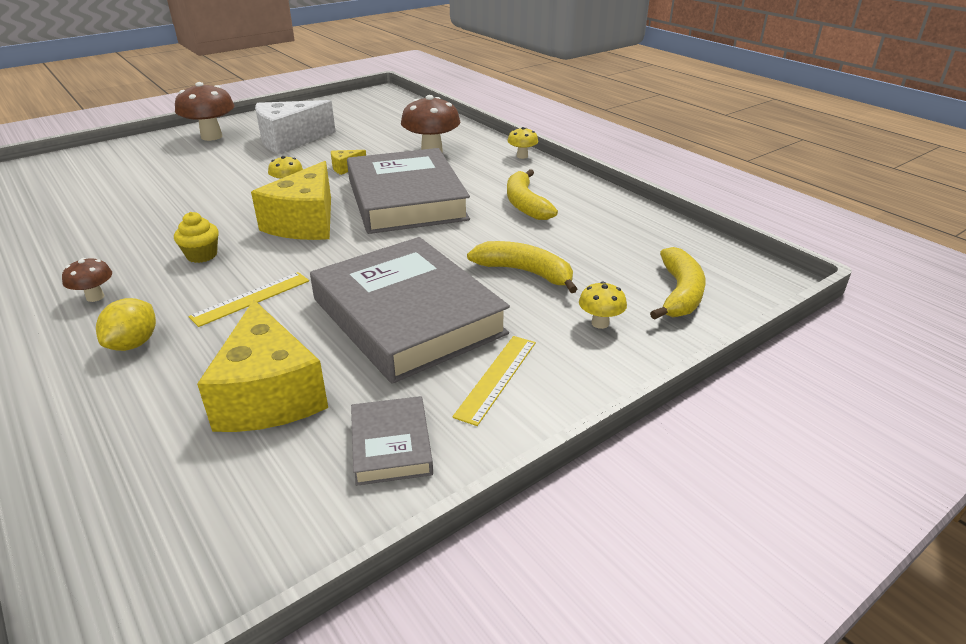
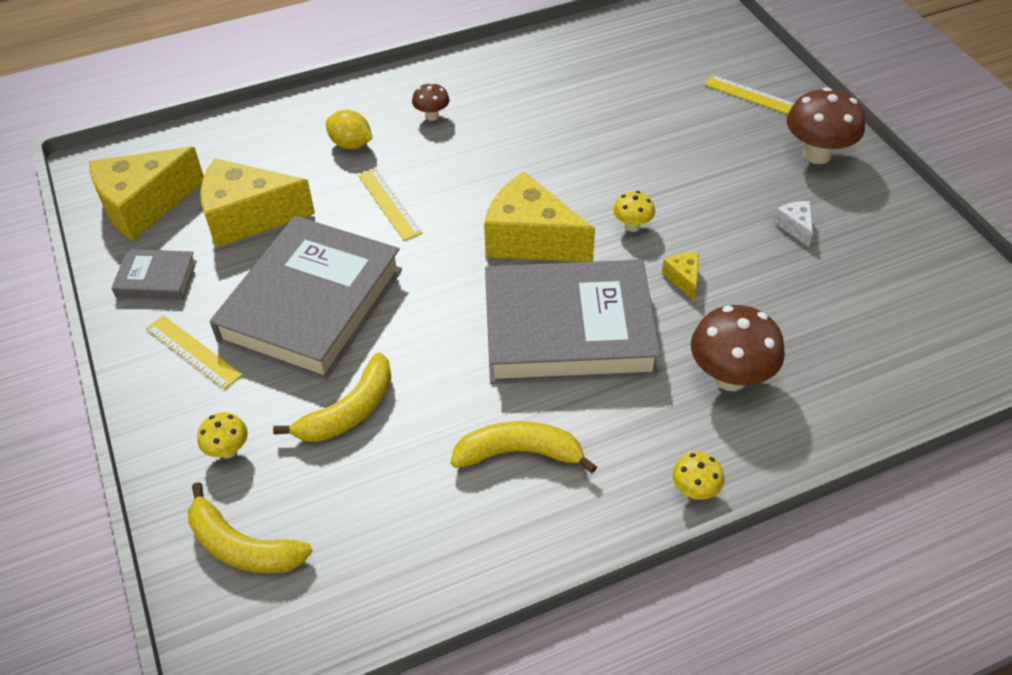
camera: 105 degrees right, 15 degrees up
(129, 156) = (753, 96): none -> yellow ruler
(202, 255) = (483, 169): yellow cupcake -> none
(237, 512) = (144, 206): none -> yellow cheese
(290, 140) = (795, 227): white cheese -> white cheese, size x0.43
(408, 316) = (312, 305): grey book -> grey book turned 45 degrees counterclockwise

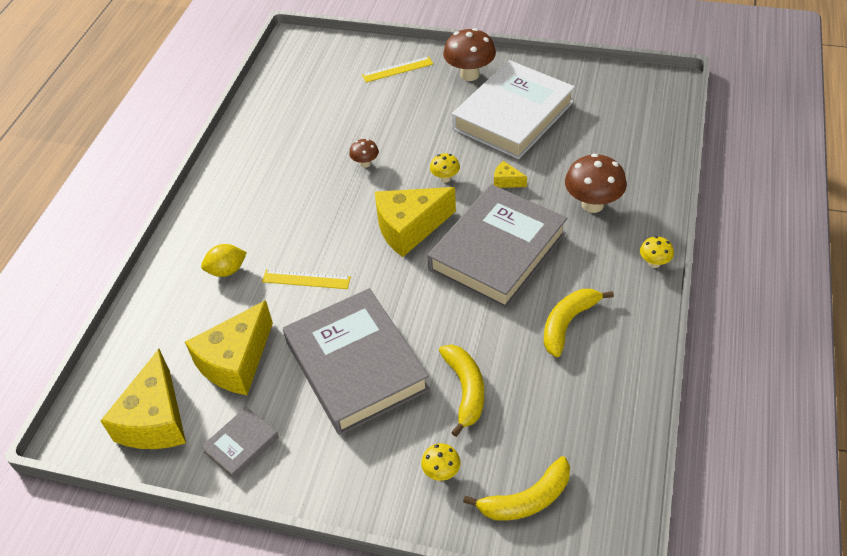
camera: 50 degrees left, 0 degrees up
(193, 352) = (335, 453): yellow ruler -> none
(432, 116) = (247, 215): brown mushroom -> brown mushroom (365, 163)
(795, 227) = (513, 115): white cheese -> white book

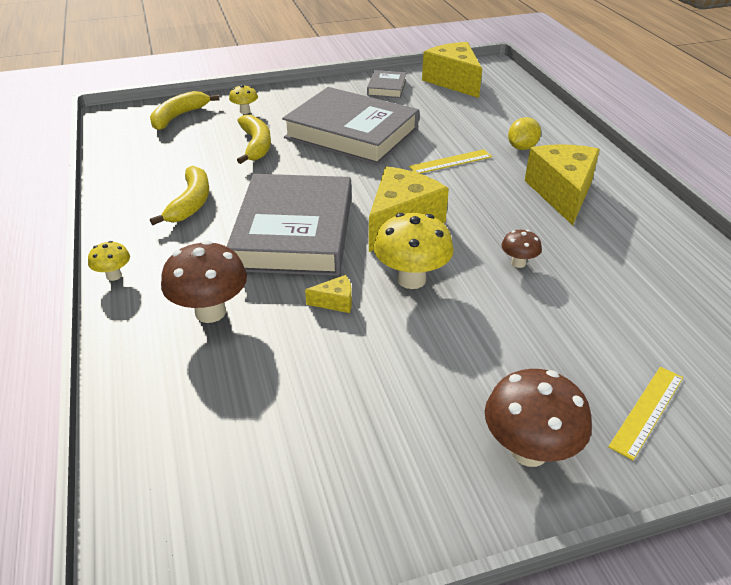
camera: 145 degrees right, 10 degrees down
(236, 362) = (440, 112): yellow cheese -> yellow cheese (562, 193)
(445, 178) = (411, 279): yellow mushroom -> yellow mushroom, size x1.92
(465, 390) = (256, 145): yellow banana -> yellow banana turned 150 degrees counterclockwise
(513, 115) = (396, 399): white book -> none

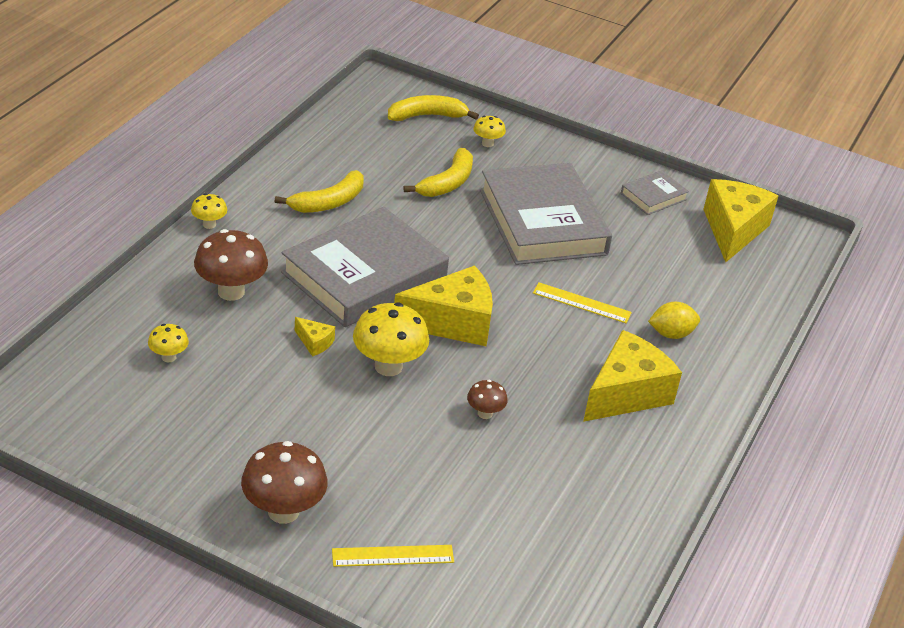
camera: 40 degrees right, 0 degrees up
(236, 404) = (168, 357): none -> yellow mushroom

